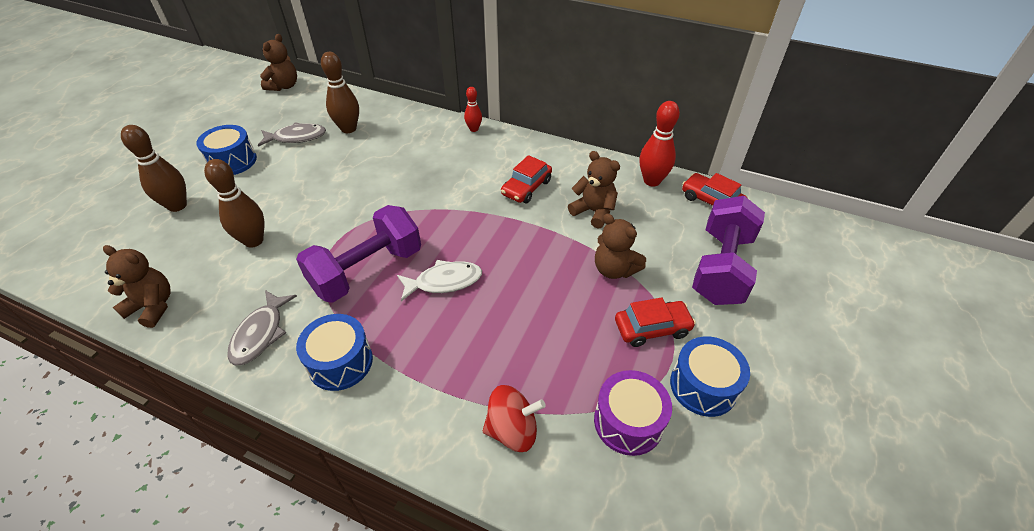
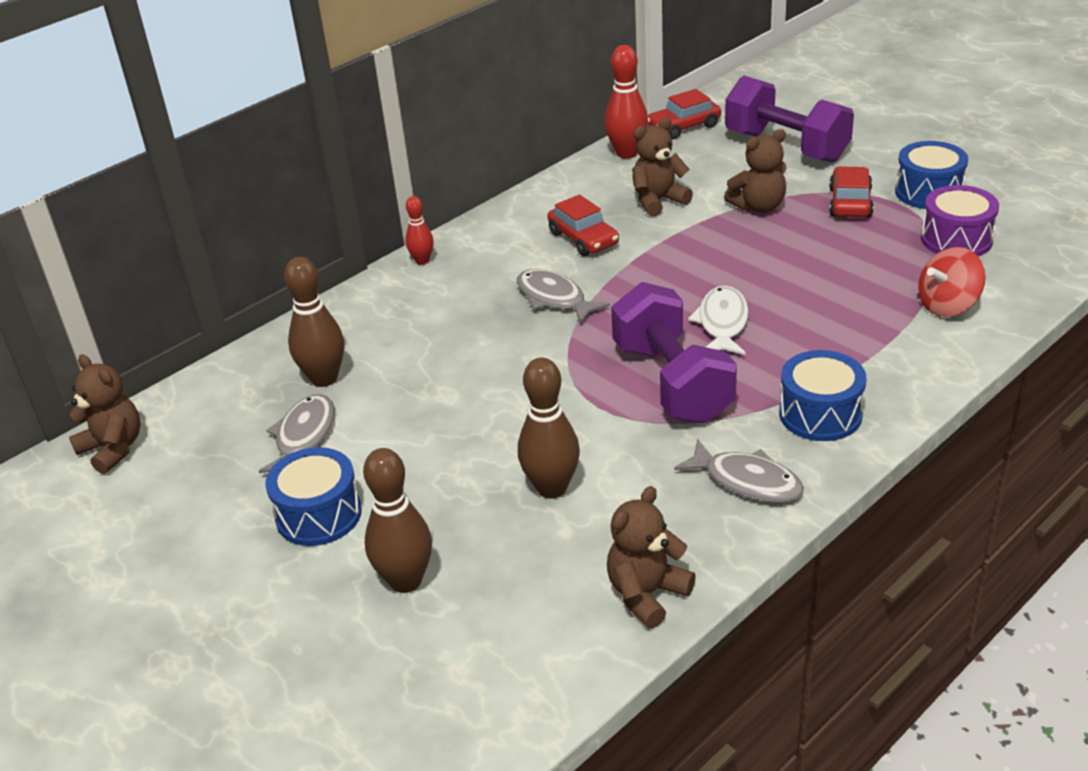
camera: 65 degrees left, 10 degrees down
(450, 192) = (554, 298): none -> grey fish
(512, 430) = (948, 305): red spinning top -> red spinning top turned 135 degrees counterclockwise

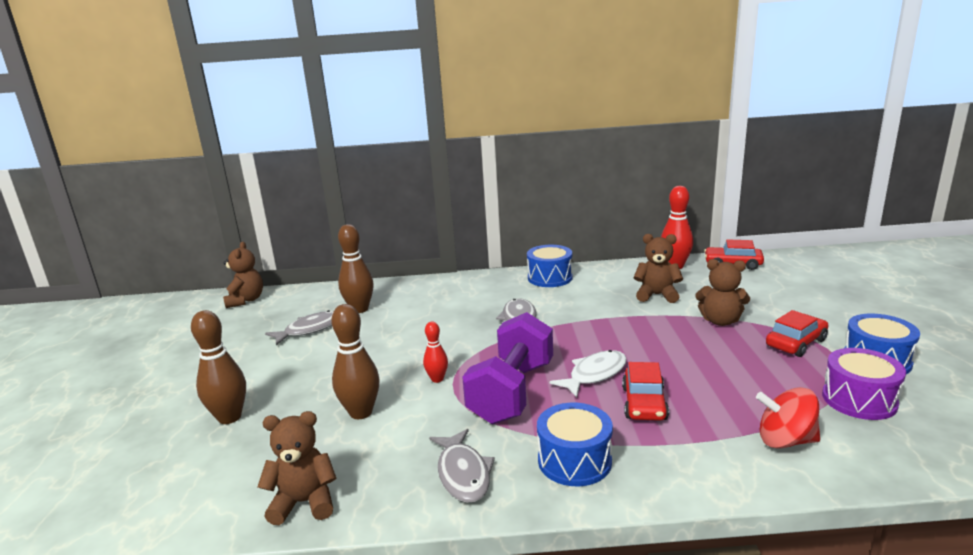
camera: 40 degrees right, 15 degrees down
(318, 515) = (256, 366): blue drum -> blue drum (550, 278)
(422, 260) = (485, 277): red bowling pin -> red bowling pin (437, 379)
(583, 238) = (582, 298): red car -> red car (644, 403)
(786, 147) = (792, 295): purple dumbbell -> none

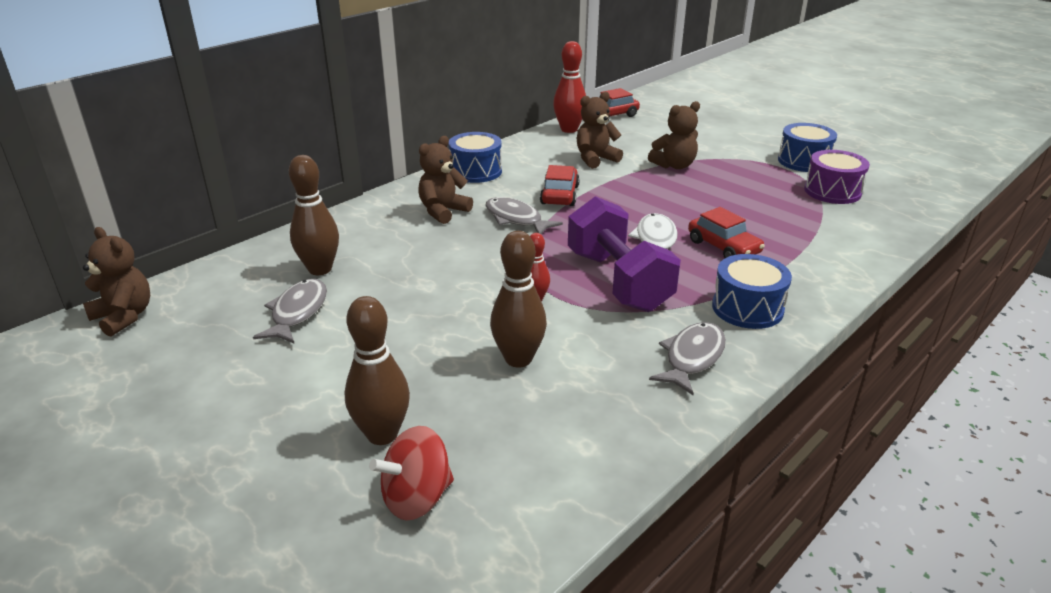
camera: 45 degrees left, 10 degrees up
(304, 502) = (611, 451): brown teddy bear -> brown teddy bear (443, 211)
(463, 474) = (692, 358): grey fish -> grey fish turned 90 degrees counterclockwise
(785, 440) = (836, 234): red spinning top -> red spinning top (417, 498)
(796, 343) = (744, 165): red car -> red car (559, 195)

